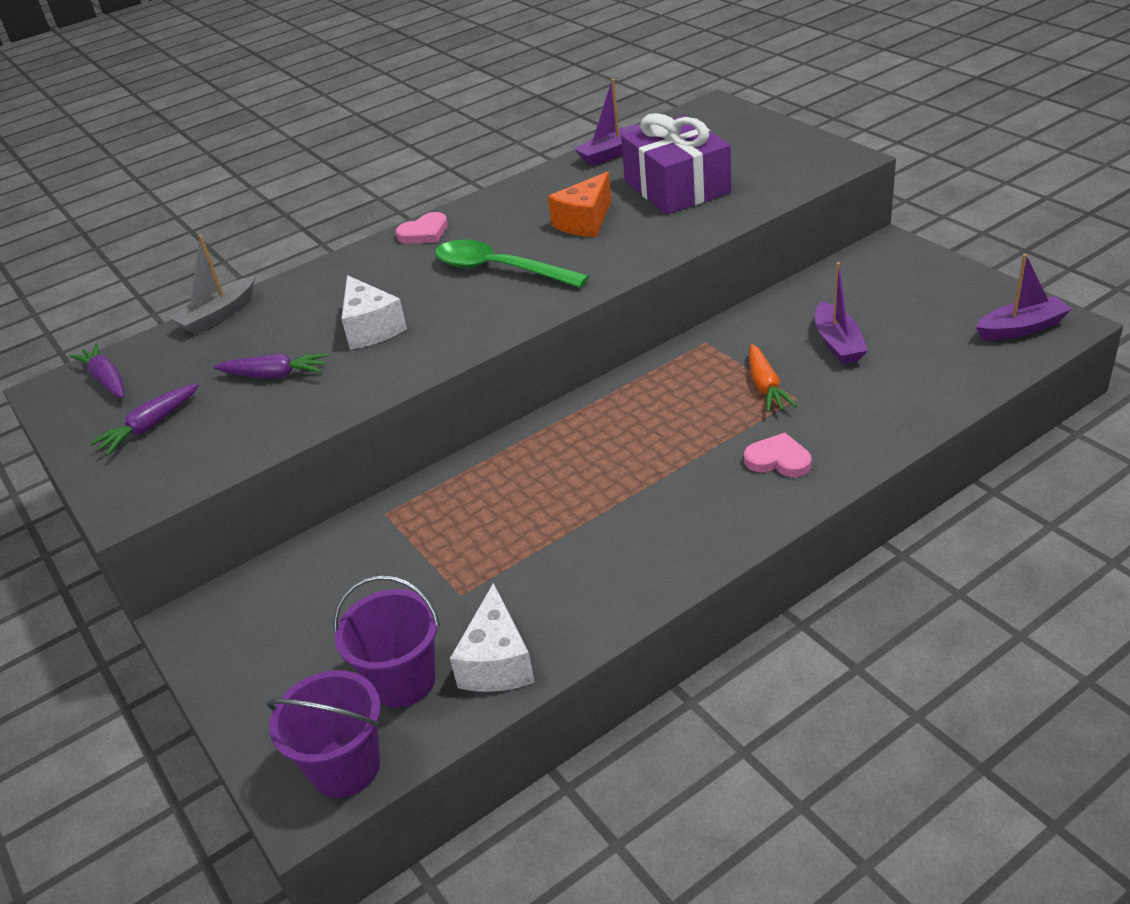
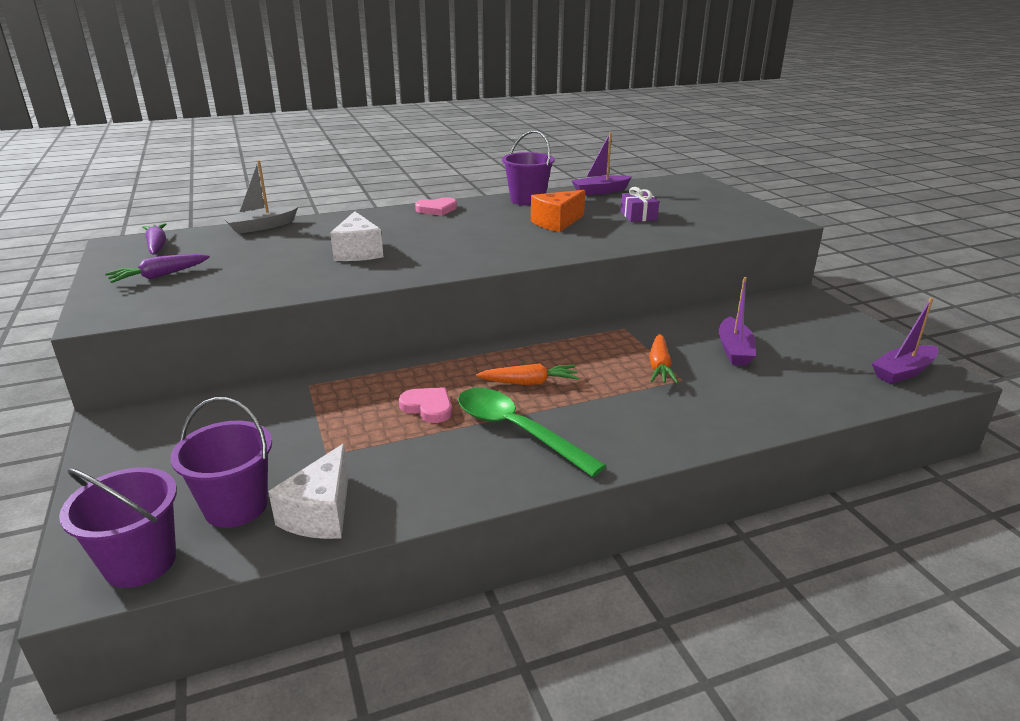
camera: 10 degrees right, 10 degrees down
(275, 375) = (269, 265): purple carrot -> none
(498, 269) = (475, 237): green spoon -> green spoon (516, 430)
(529, 190) = (527, 200): none -> purple bucket
(633, 445) = (529, 383): none -> orange carrot
(677, 187) = (638, 216): purple gift -> purple gift, size x0.47
(778, 460) = (646, 419): pink heart -> pink heart (428, 407)
(1021, 328) = (903, 372): purple boat -> purple boat turned 150 degrees clockwise

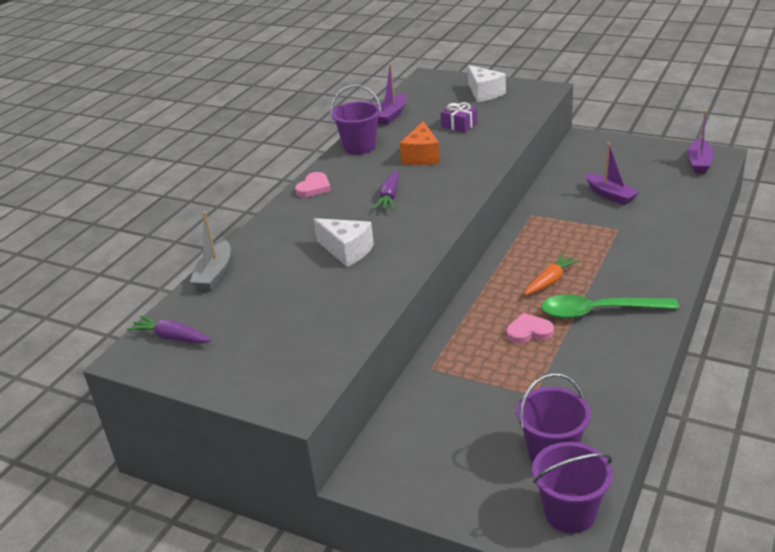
camera: 40 degrees left, 5 degrees up
(159, 276) = (249, 354): purple carrot -> purple carrot (389, 197)
(321, 513) = (599, 421): white cheese -> white cheese (484, 93)
(659, 367) = (594, 228): orange carrot -> none

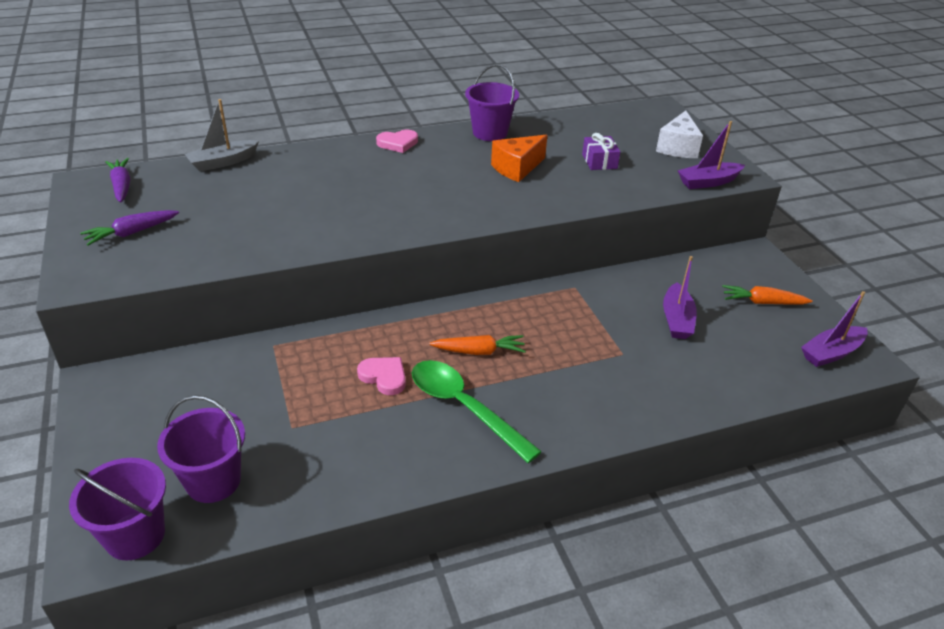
camera: 40 degrees right, 5 degrees up
(347, 251) = (319, 203): white cheese -> none
(389, 197) = (428, 184): purple carrot -> purple carrot (131, 233)
(392, 115) = (565, 122): purple boat -> purple boat (708, 182)
(630, 160) = (762, 302): none -> orange carrot

